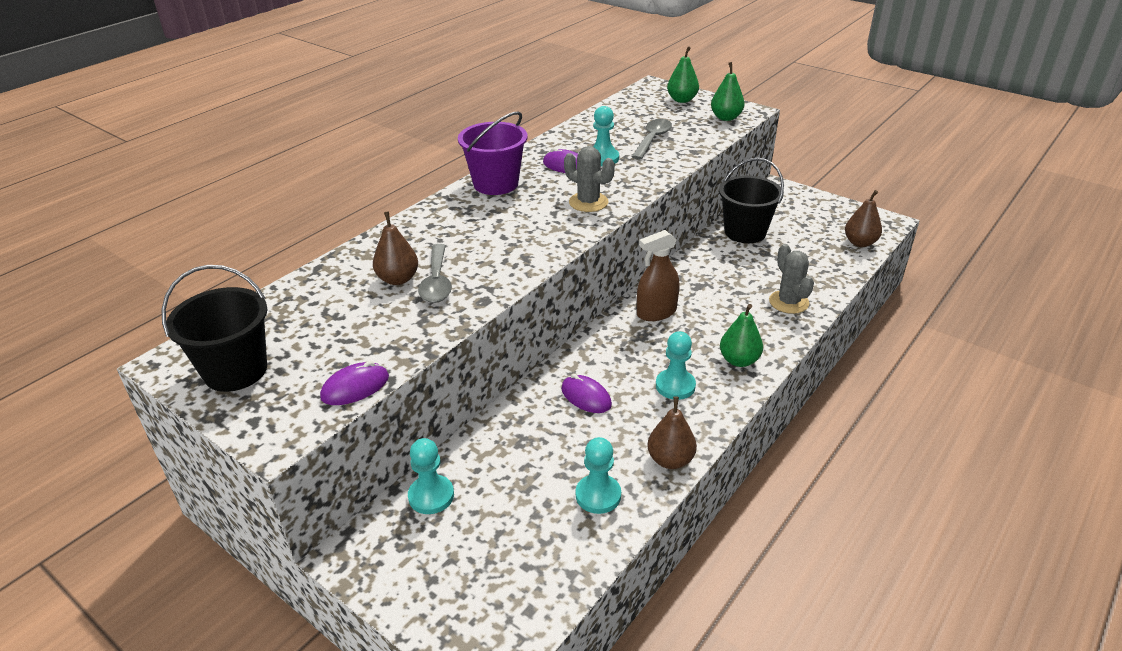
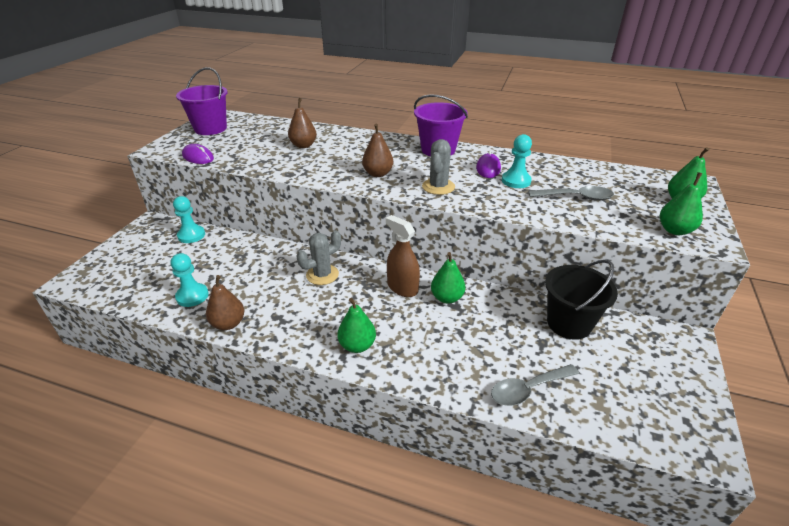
camera: 70 degrees right, 0 degrees up
(235, 371) = (210, 128): black bucket -> purple bucket
(437, 282) = (305, 156): grey spoon -> grey spoon (528, 389)
(586, 397) = (288, 272): purple mouse -> none
(675, 386) = (312, 313): turquoise pawn -> none
(685, 288) = (447, 298): none -> green pear
(788, 302) = (464, 370): grey cactus -> grey cactus (322, 275)
(860, 243) = (629, 425): brown pear -> brown pear (378, 174)

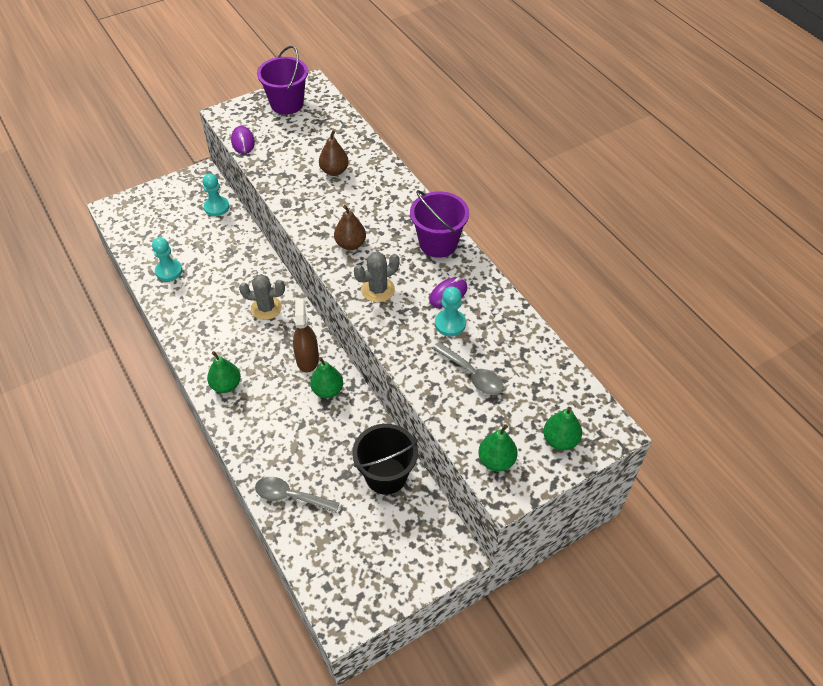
camera: 40 degrees right, 15 degrees up
(228, 324) = (169, 311): brown pear -> none

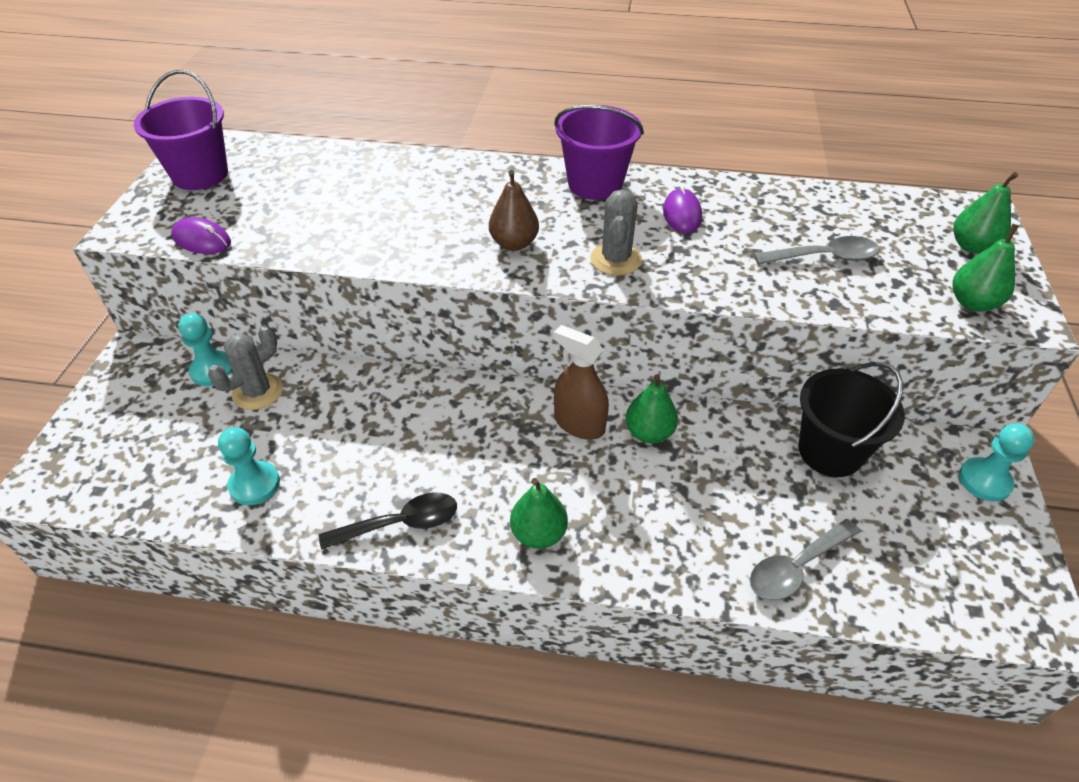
camera: 50 degrees left, 5 degrees down
(190, 333) = (400, 523): none -> black spoon
(266, 308) = (450, 417): grey cactus -> grey cactus (257, 392)
(334, 171) = (374, 196): brown pear -> none
(450, 324) = (729, 235): turquoise pawn -> turquoise pawn (984, 481)

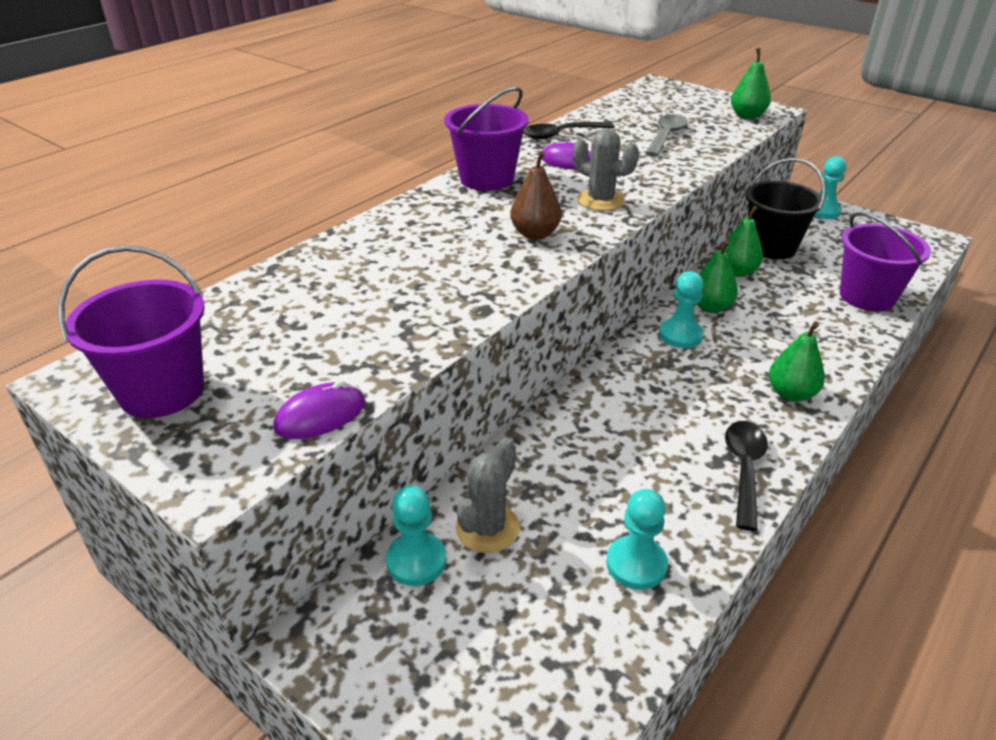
camera: 60 degrees left, 10 degrees down
(257, 392) = (487, 528): grey cactus -> grey cactus turned 45 degrees clockwise
(579, 424) = (680, 335): brown spray bottle -> turquoise pawn
(741, 191) = (561, 135): none -> black spoon
(796, 567) = (867, 296): grey spoon -> purple bucket
(972, 246) = (692, 98): green pear -> green pear (737, 272)

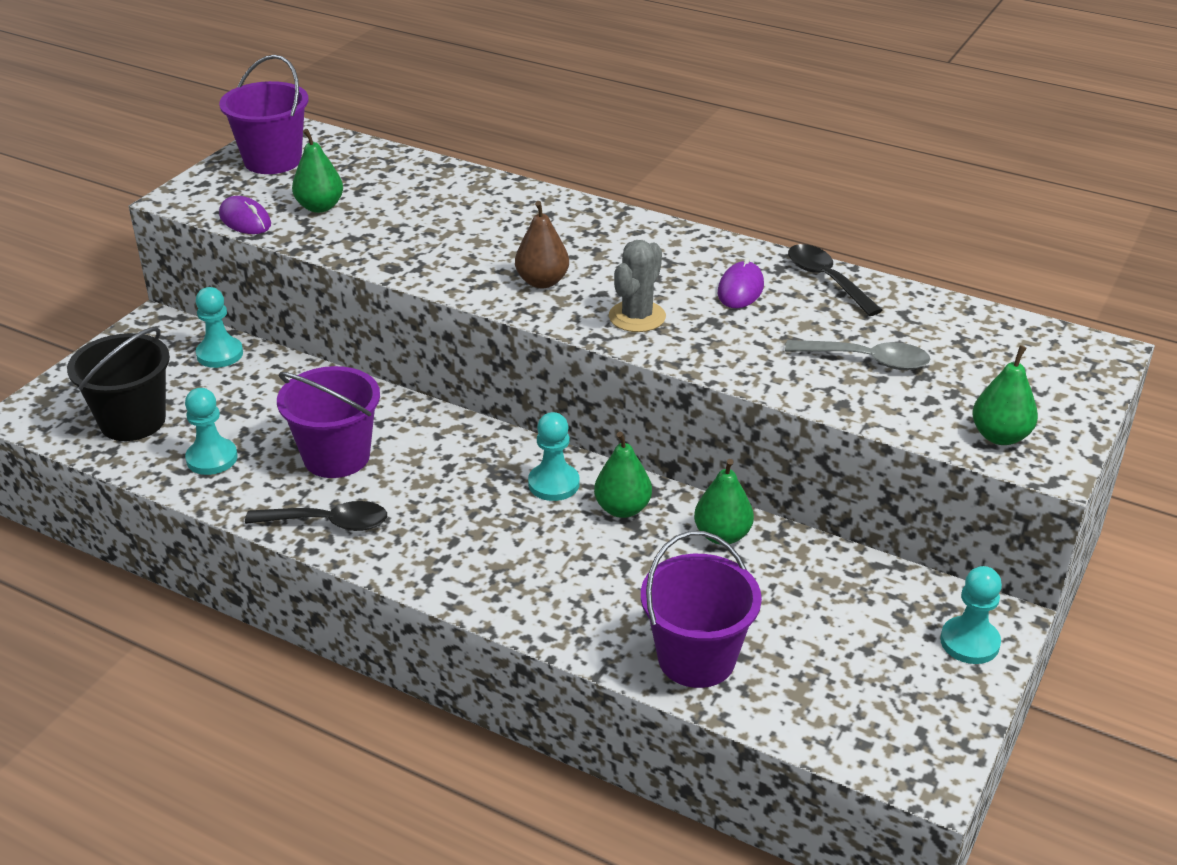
camera: 80 degrees right, 0 degrees up
(487, 179) = (667, 242): purple bucket -> purple bucket (336, 457)
(487, 528) = (252, 382): grey cactus -> none
(771, 247) = (810, 573): black bucket -> black bucket (133, 421)
(791, 394) = (454, 564): green pear -> green pear (320, 207)

